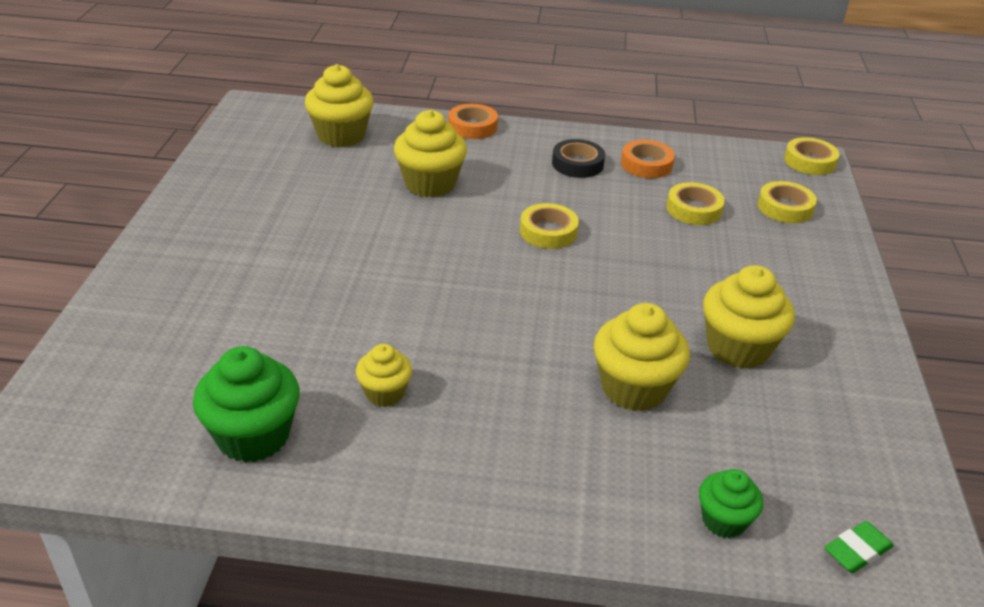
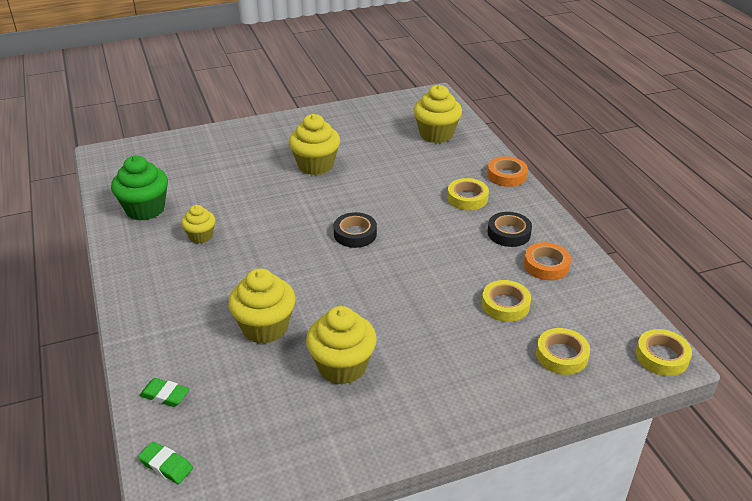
camera: 65 degrees right, 0 degrees up
(430, 184) = (415, 183): yellow cupcake -> yellow cupcake (315, 165)
(495, 259) = (355, 234): none -> black tape
(548, 232) = (407, 245): yellow tape -> yellow tape (467, 198)
(723, 520) = (165, 395): green cupcake -> green eraser

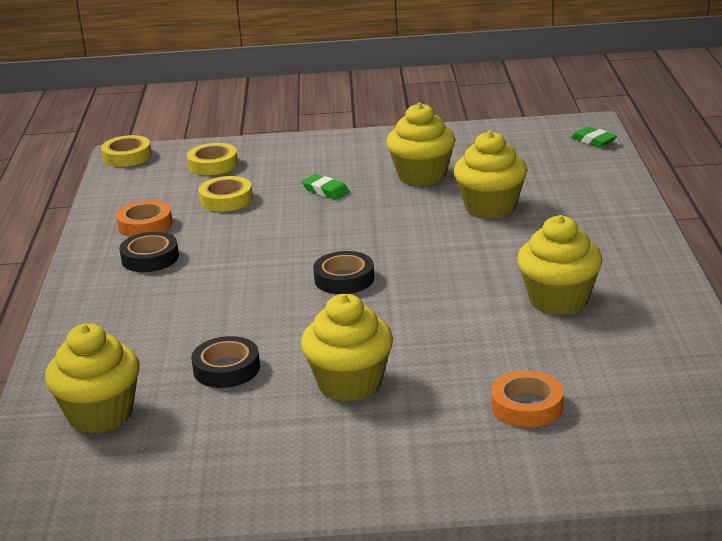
camera: 160 degrees left, 10 degrees down
(145, 209) = (647, 347): green cupcake -> none
(165, 395) = (598, 174): green eraser -> green eraser (326, 191)
(201, 236) = (558, 300): yellow cupcake -> yellow cupcake, size x1.72
(389, 164) = (226, 369): none -> black tape
(467, 198) = (157, 303): yellow tape -> none
(506, 175) = (68, 327): orange tape -> orange tape (527, 406)

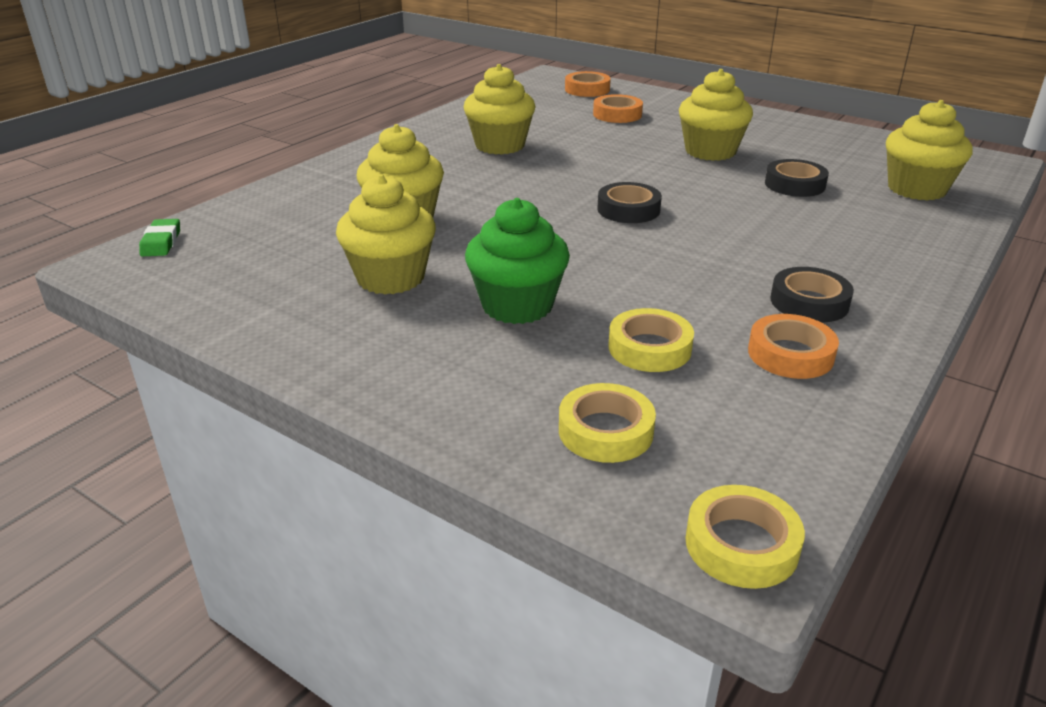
camera: 145 degrees left, 5 degrees up
(326, 191) = (517, 305): green eraser -> green cupcake
(644, 447) = (587, 89): none -> orange tape

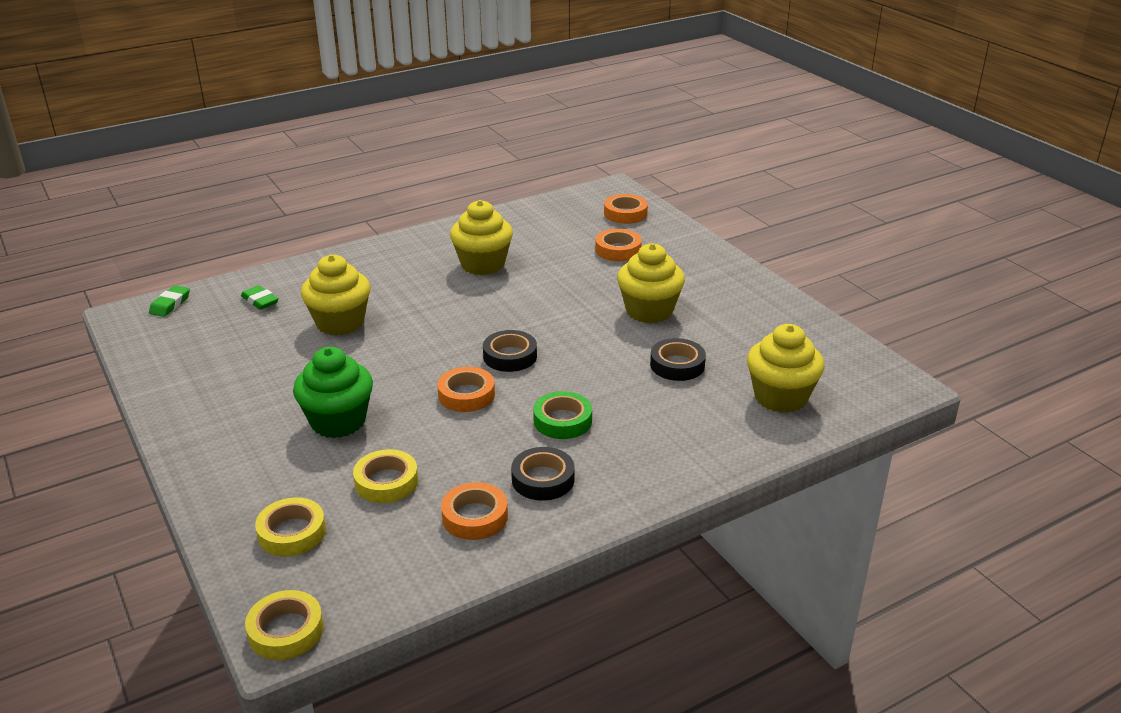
camera: 25 degrees right, 0 degrees up
(280, 218) = (260, 301): none -> green eraser
(390, 278) = (281, 374): yellow cupcake -> none
(628, 250) = (466, 395): none -> orange tape
(755, 249) = (562, 421): none -> green tape

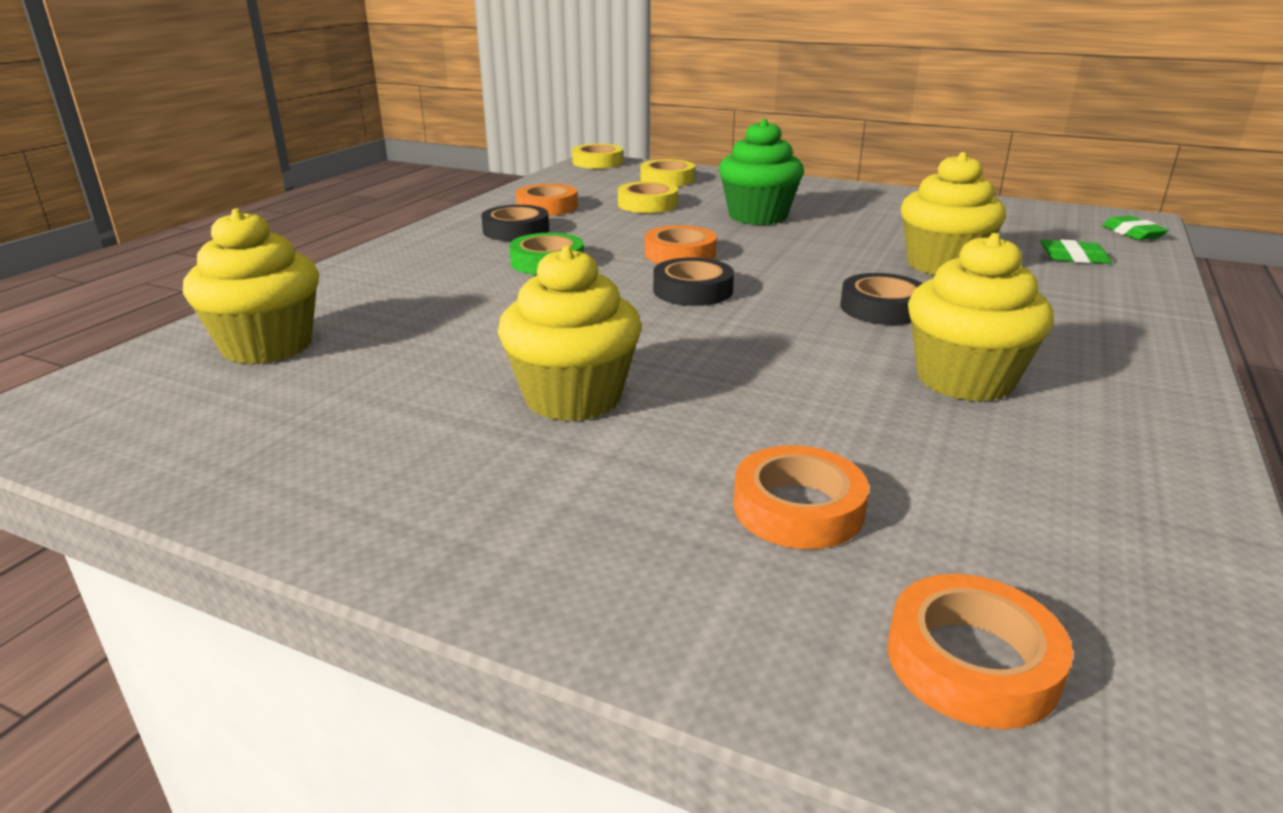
camera: 145 degrees right, 5 degrees down
(677, 365) = (454, 340): black tape -> black tape (882, 308)

